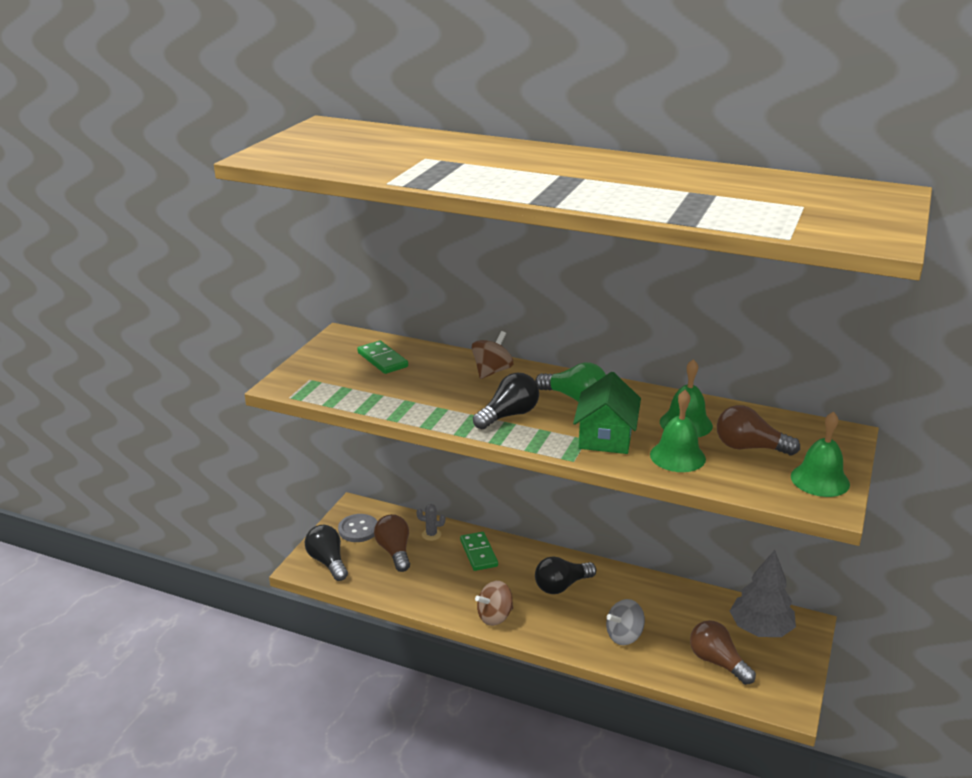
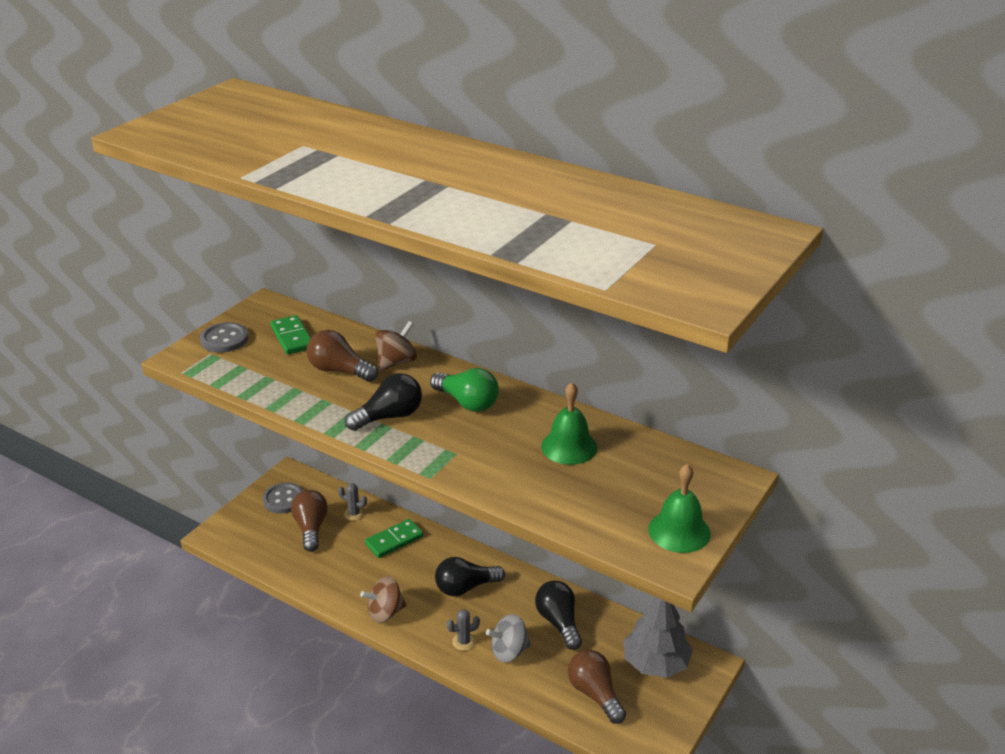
camera: 10 degrees right, 5 degrees up
(317, 367) = (224, 339): none -> grey button
(328, 562) = (241, 531): black light bulb -> black light bulb (559, 622)
(478, 553) = (394, 540): green domino -> green domino turned 60 degrees clockwise
(579, 633) = (464, 642): none -> grey cactus
(606, 436) = (477, 453): green house -> none
(677, 456) = (541, 485): green bell -> none
(749, 447) = (622, 483): brown light bulb -> brown light bulb (339, 370)

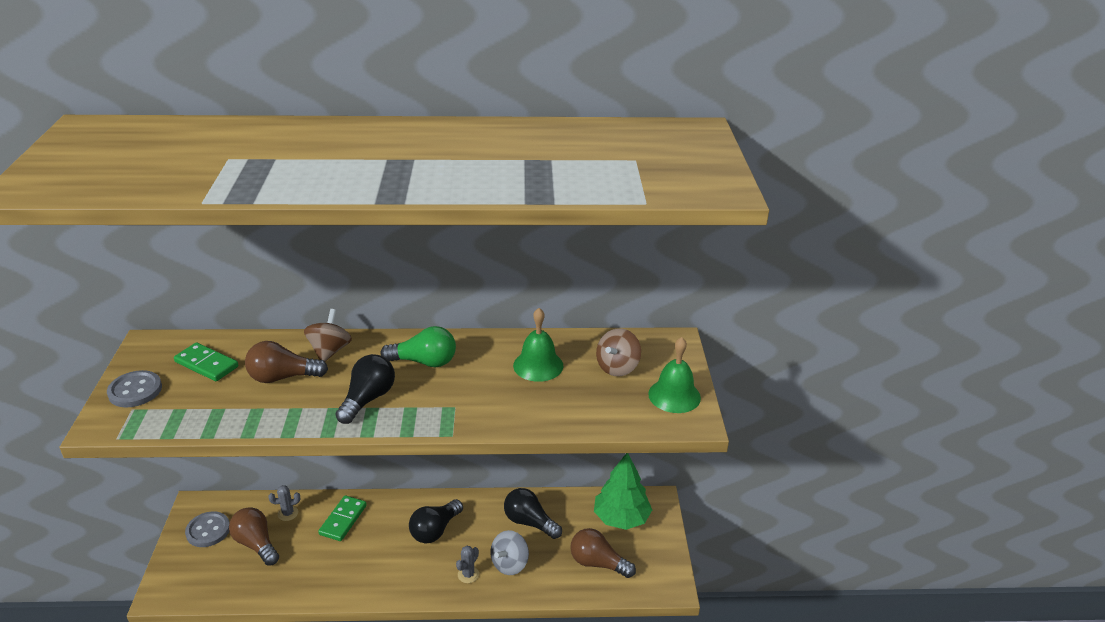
camera: 35 degrees left, 0 degrees up
(385, 612) = (383, 584): brown spinning top -> brown spinning top (617, 367)
(655, 663) = (621, 518): grey tree -> green tree

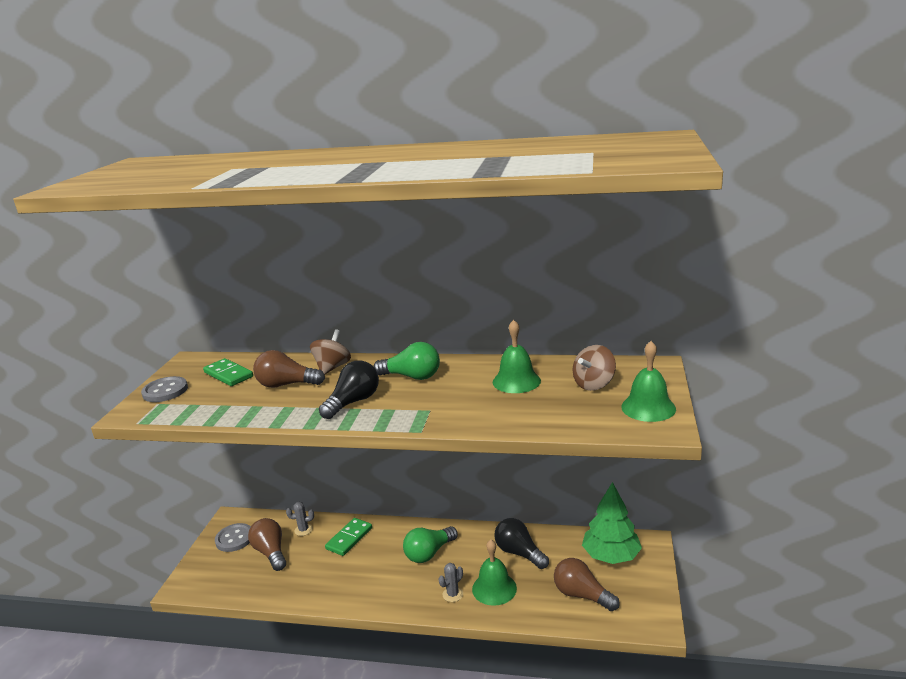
camera: 15 degrees right, 10 degrees down
(435, 530) = (429, 553): black light bulb -> green light bulb
(510, 564) = (494, 588): grey spinning top -> green bell

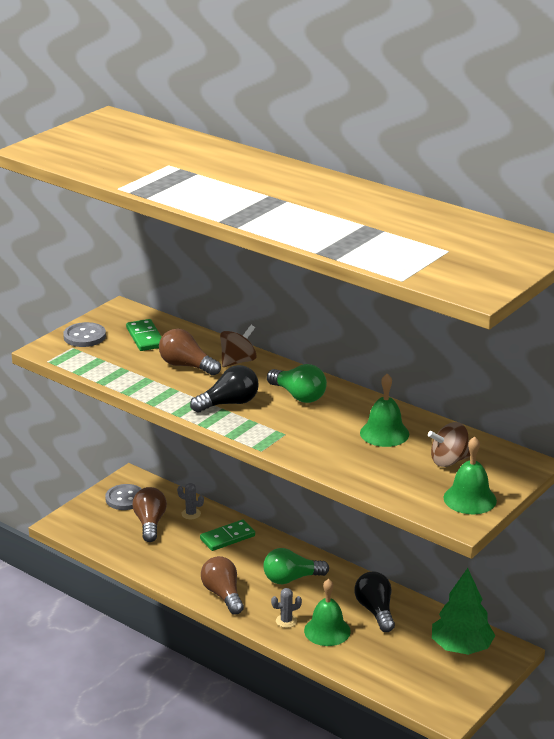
camera: 25 degrees right, 5 degrees up
(582, 595) = (402, 667): brown light bulb -> brown light bulb (223, 595)

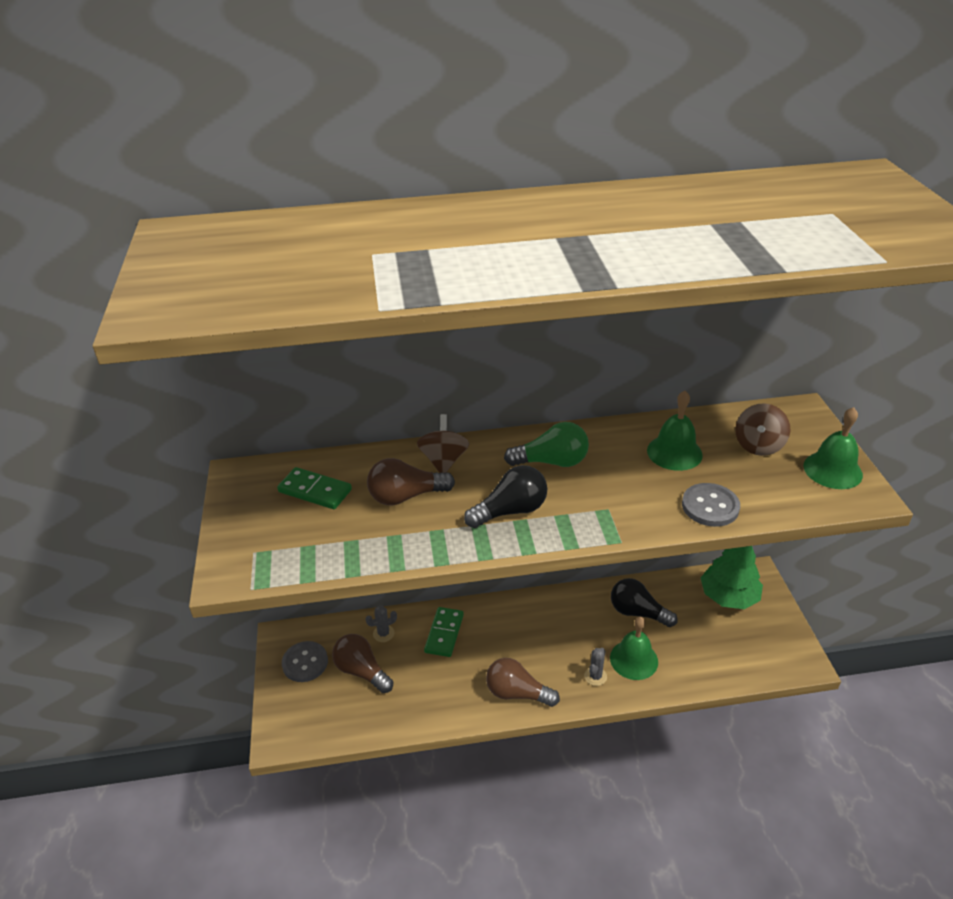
camera: 45 degrees left, 10 degrees up
(84, 336) = (248, 530): grey button -> grey button (710, 506)
(229, 403) = (511, 511): black light bulb -> black light bulb turned 45 degrees clockwise
(291, 579) = (544, 633): green light bulb -> none

